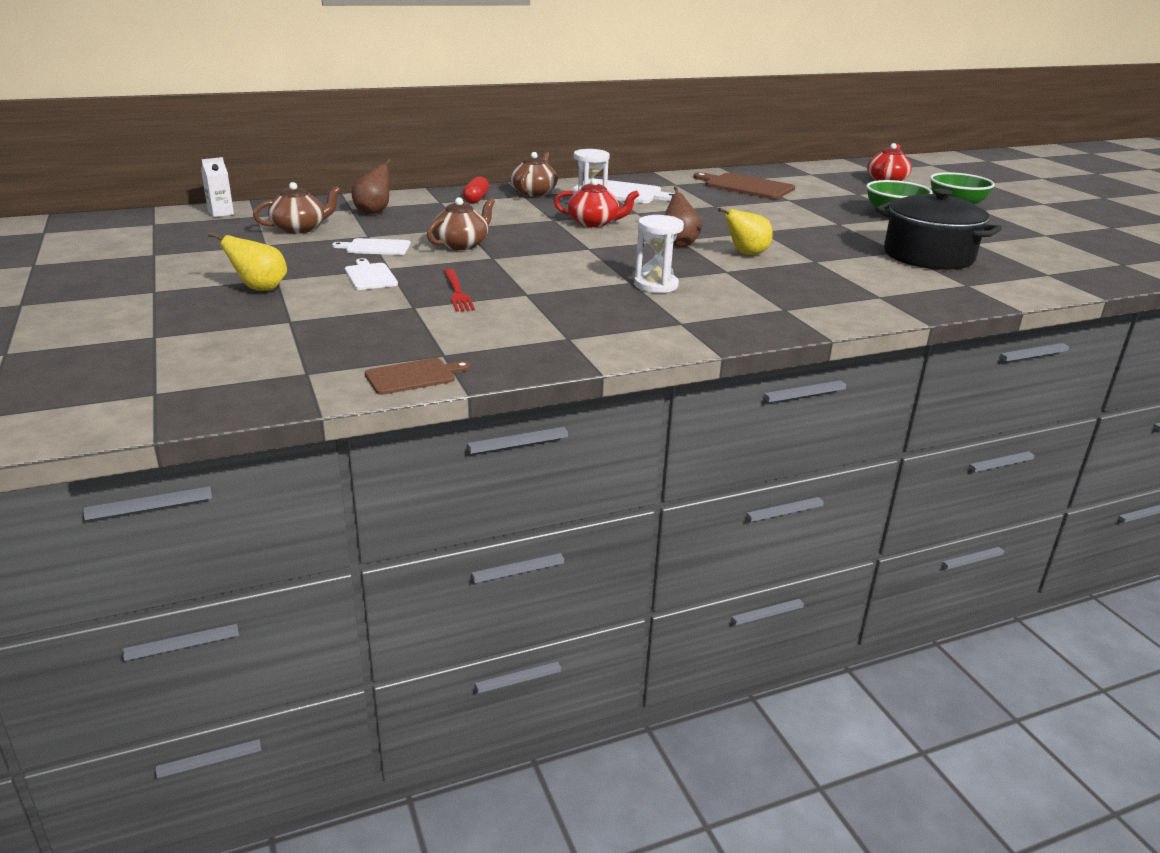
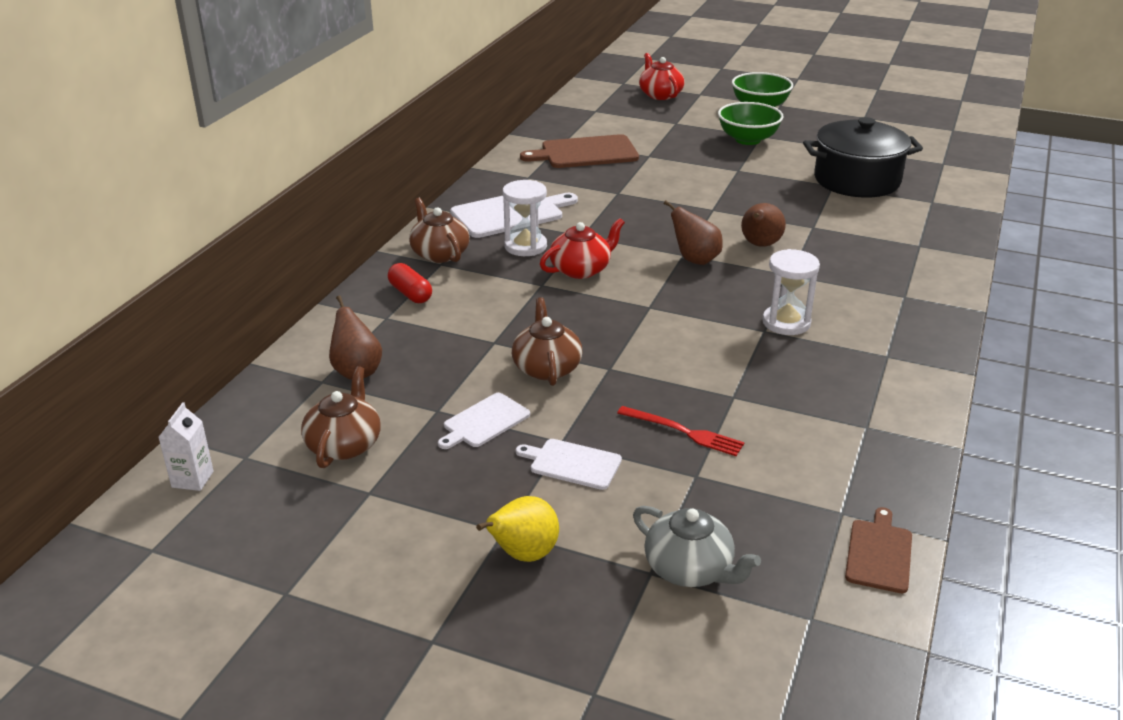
camera: 45 degrees left, 5 degrees up
(309, 329) = (690, 569): none -> grey teapot
(746, 254) = (760, 245): yellow pear -> brown pear

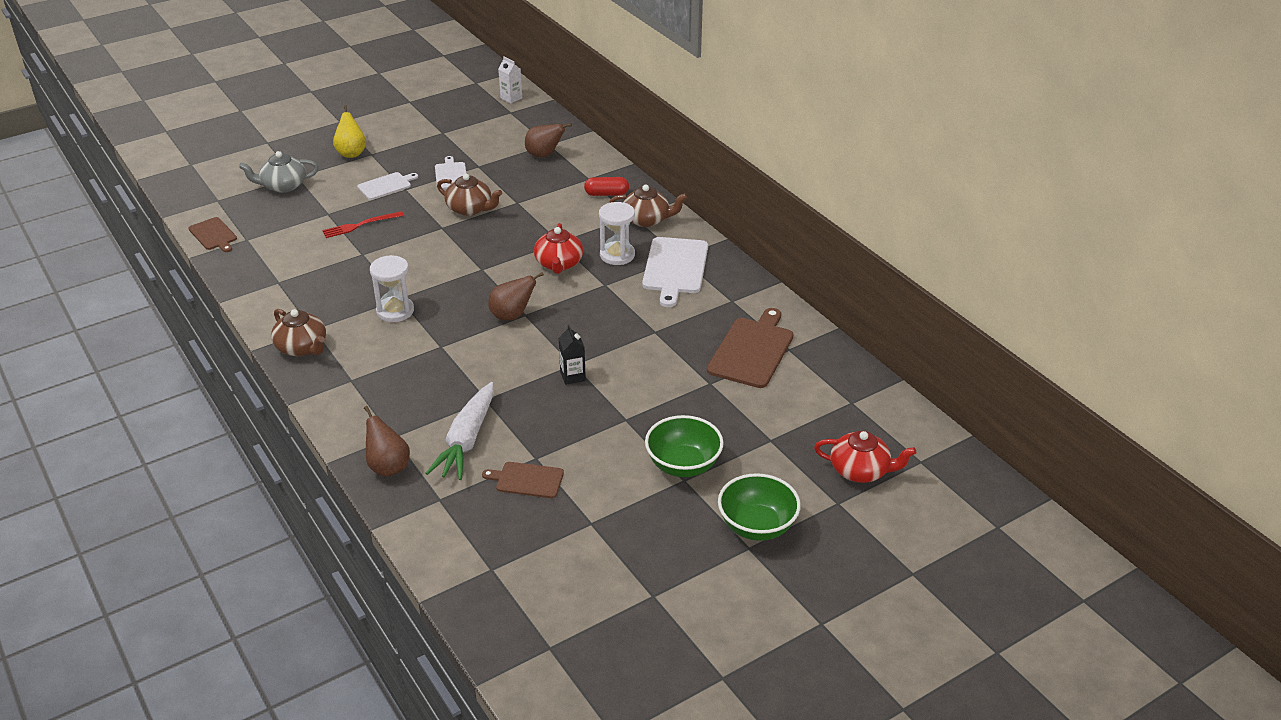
camera: 125 degrees right, 5 degrees up
(344, 445) = (486, 136): brown teapot -> brown teapot (302, 347)
(727, 204) = (572, 376): none -> black carton
(760, 245) = (494, 356): brown pear -> brown pear (388, 467)
(856, 180) = (527, 480): black pot -> brown cutting board
(865, 215) = (467, 440): none -> white carrot

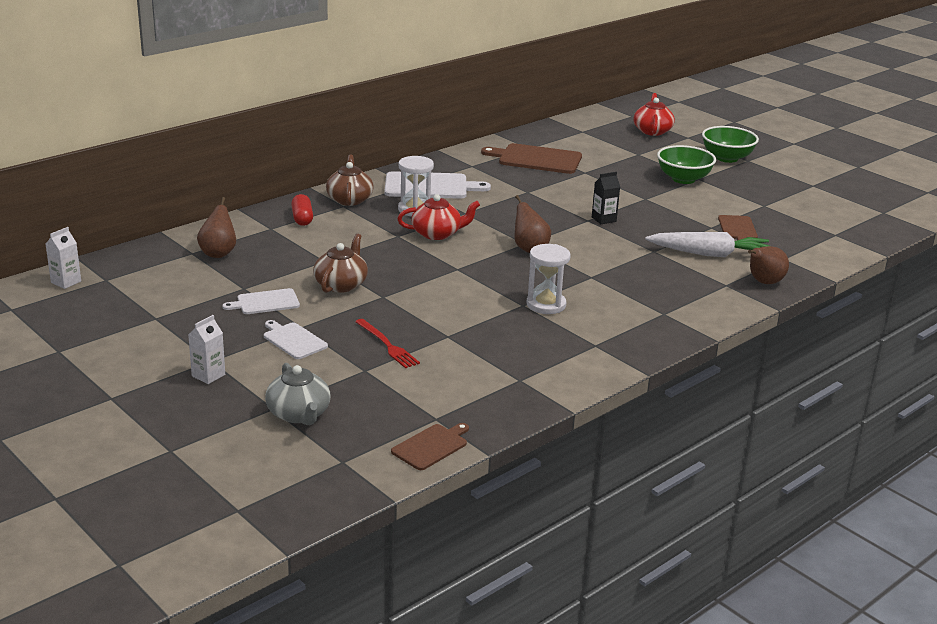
camera: 100 degrees left, 10 degrees down
(302, 347) = (629, 346): brown teapot -> none
(351, 153) = (208, 375): yellow pear -> white carton

